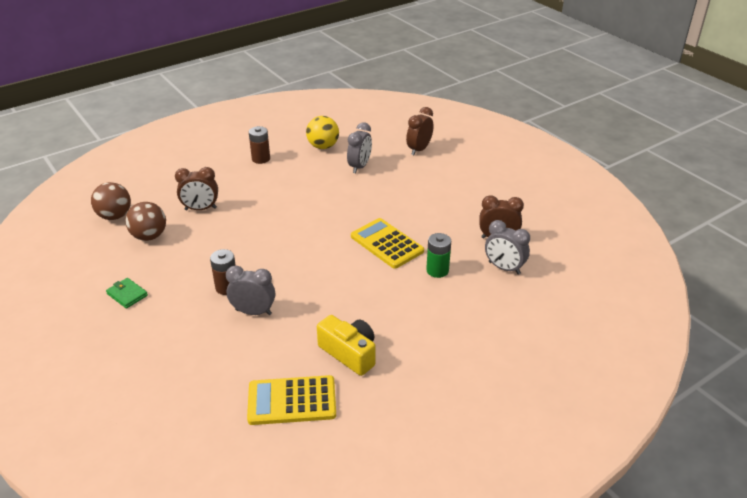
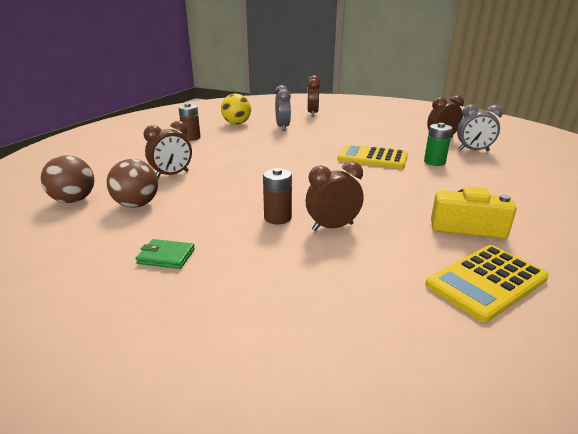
camera: 30 degrees left, 10 degrees down
(253, 312) = (332, 227): grey clock -> brown clock

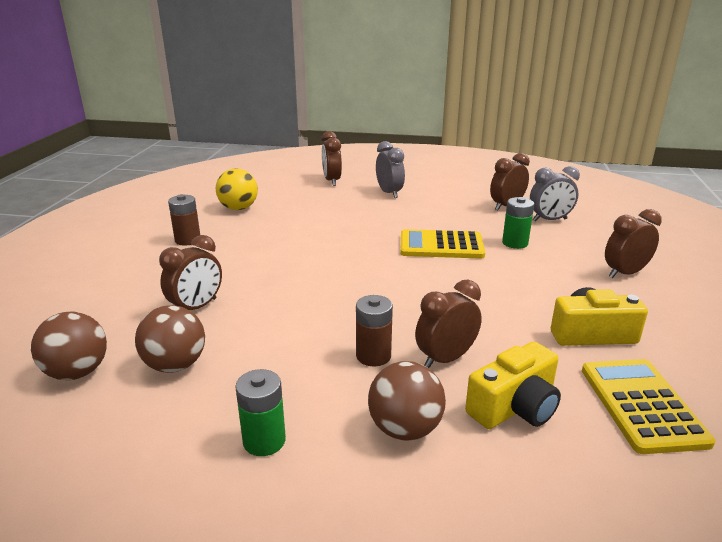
camera: 15 degrees left, 0 degrees up
(166, 256) = (264, 441): green wallet -> green battery
(273, 266) = (405, 429): none -> brown ball
(283, 127) = (304, 208): grey clock -> grey clock (389, 193)
(370, 266) = (514, 407): none -> yellow camera
(486, 282) = (642, 405): yellow calculator -> yellow calculator turned 135 degrees clockwise
(521, 191) = (624, 273): none -> brown clock

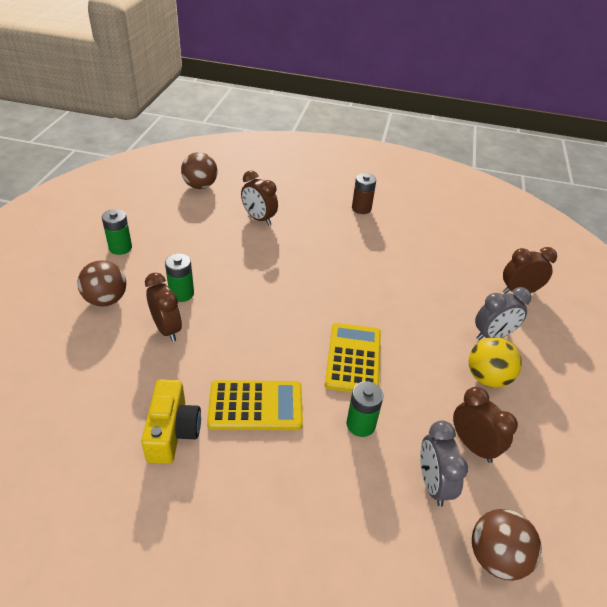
camera: 90 degrees right, 15 degrees up
(175, 365) = (197, 215): brown ball -> brown ball (496, 557)
(238, 208) = (428, 230): yellow ball -> yellow ball (487, 378)
(373, 356) = (181, 294): brown battery -> green battery
(514, 407) = (103, 354): yellow camera -> none
(624, 273) = (280, 513): brown clock -> none
(642, 405) = (75, 430): yellow calculator -> yellow calculator (255, 406)

